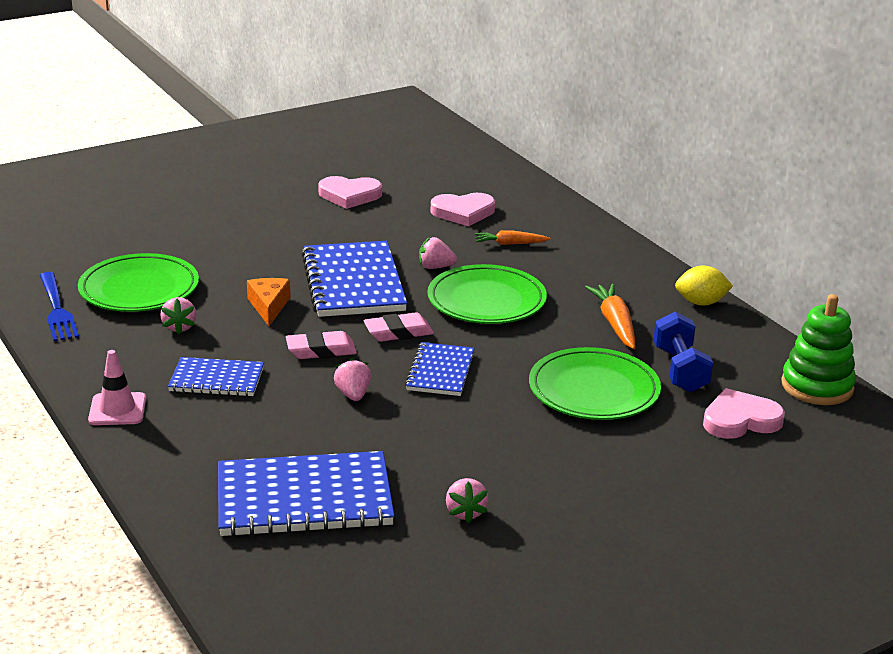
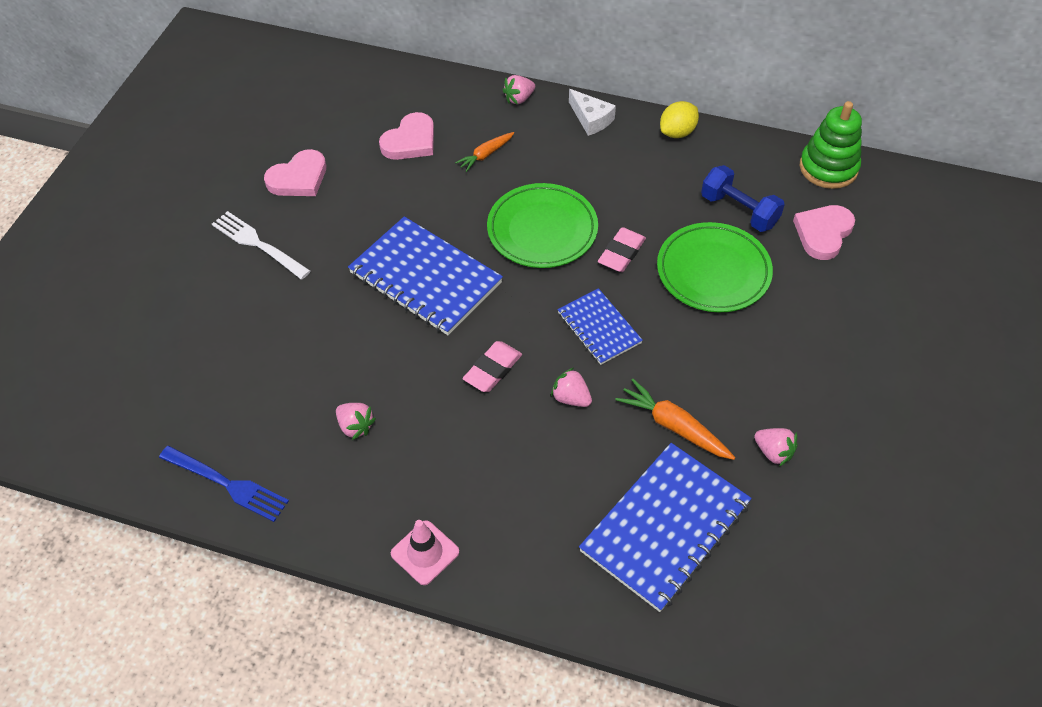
camera: 40 degrees left, 25 degrees up
(139, 289) = (266, 409): green plate -> none
(216, 380) = (457, 460): blue notebook -> none
(267, 213) = (257, 244): none -> white fork
(269, 306) = (395, 351): orange cheese -> none
(398, 332) = (522, 308): pink eraser -> pink eraser (621, 253)
(435, 267) = (464, 218): pink strawberry -> pink strawberry (519, 99)
(615, 324) = (650, 193): orange carrot -> orange carrot (674, 426)
(634, 263) = (591, 119): none -> white cheese

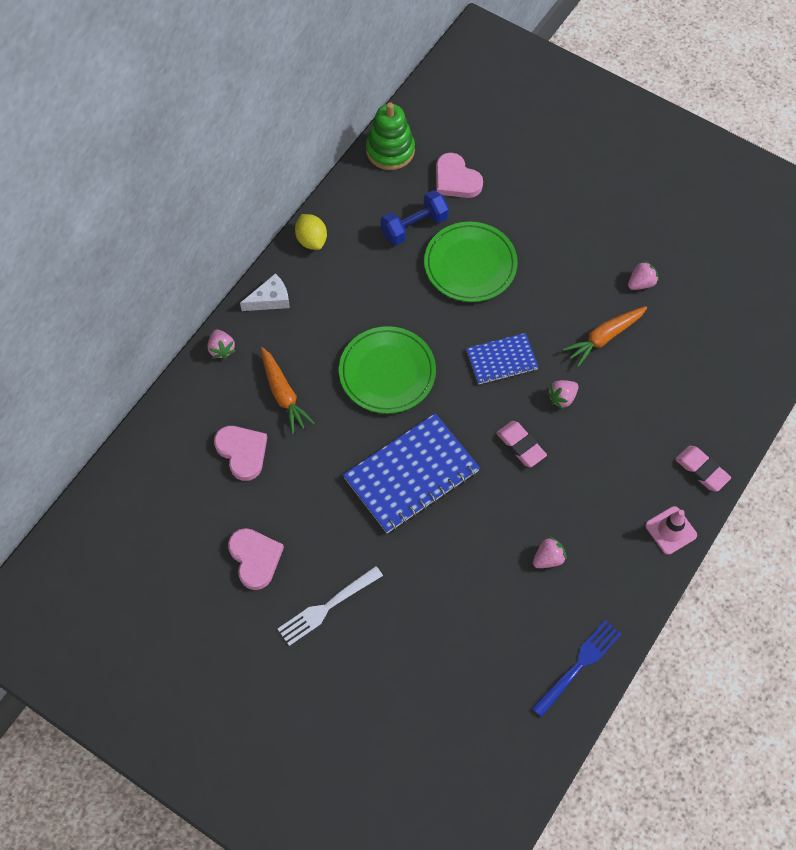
camera: 75 degrees left, 10 degrees up
(486, 155) = (283, 394): orange carrot -> orange carrot, size x1.53
(621, 253) = (431, 322): pink eraser -> pink eraser (701, 470)
(665, 527) = (684, 369): blue notebook -> none

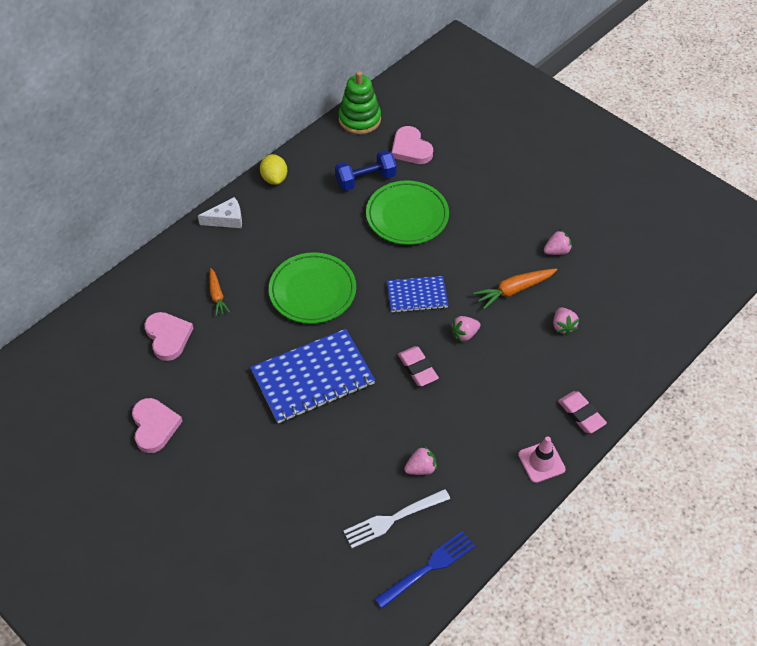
camera: 10 degrees right, 10 degrees down
(221, 349) = (174, 252): pink strawberry -> pink strawberry (563, 326)
(283, 394) = (217, 295): orange carrot -> orange carrot, size x0.65
(326, 607) = (207, 478): white fork -> white fork (392, 519)

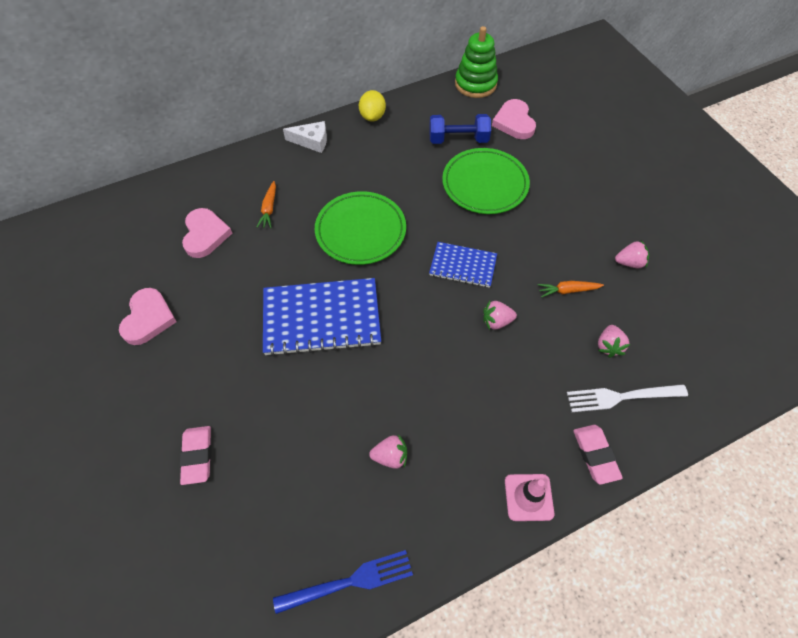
camera: 20 degrees right, 5 degrees up
(392, 519) = (335, 506): white fork -> white fork (621, 397)
(417, 368) = (432, 343): pink eraser -> pink eraser (197, 456)
(514, 290) = (568, 291): orange carrot -> orange carrot, size x0.65

